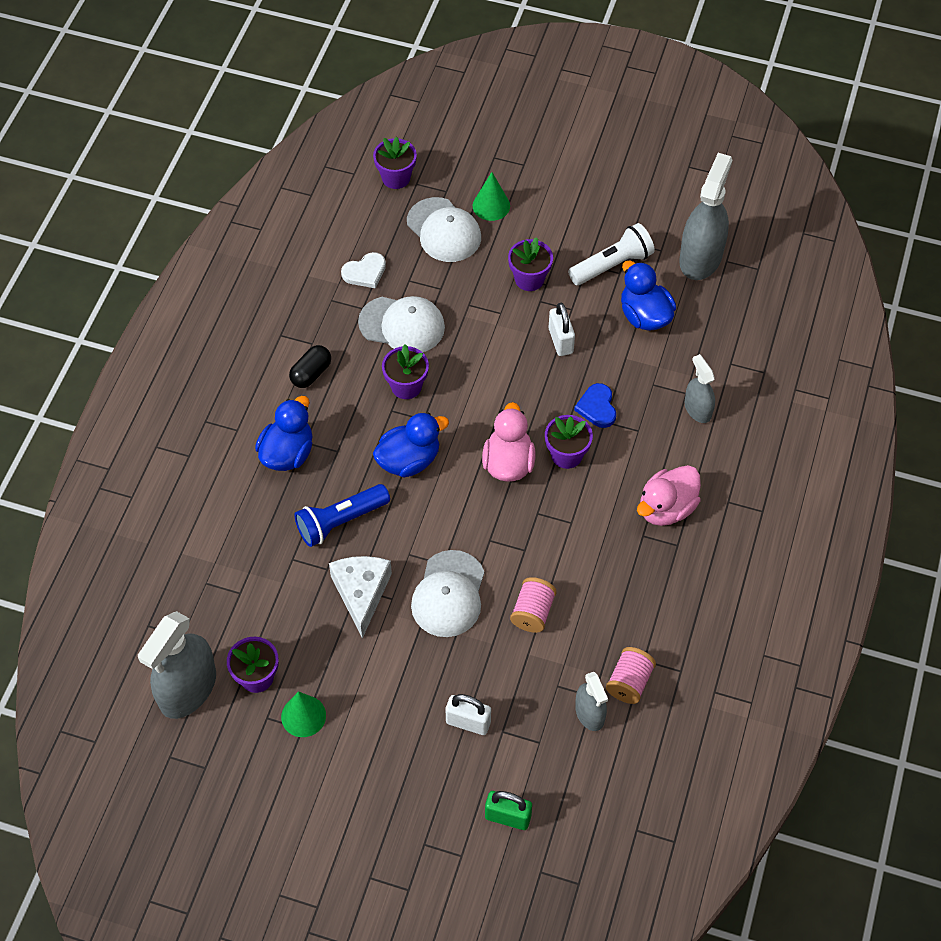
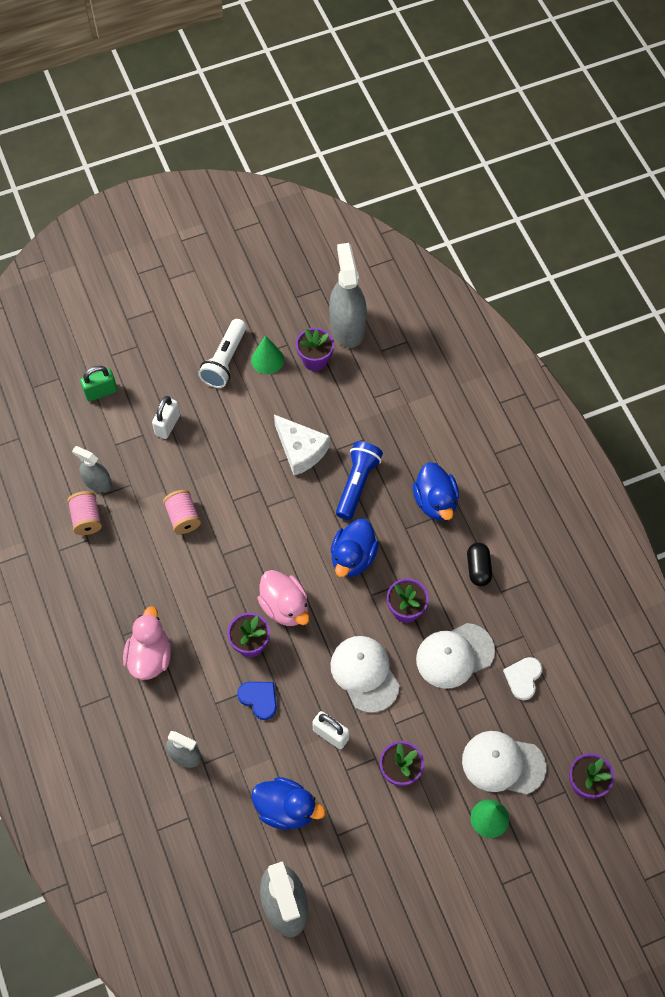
camera: 140 degrees right, 5 degrees up
(448, 594) = (246, 489): white cap -> white cap (364, 674)
(468, 722) = (167, 425): white padlock -> white padlock turned 45 degrees counterclockwise
(612, 265) = (348, 838): white flashlight -> white flashlight (225, 361)

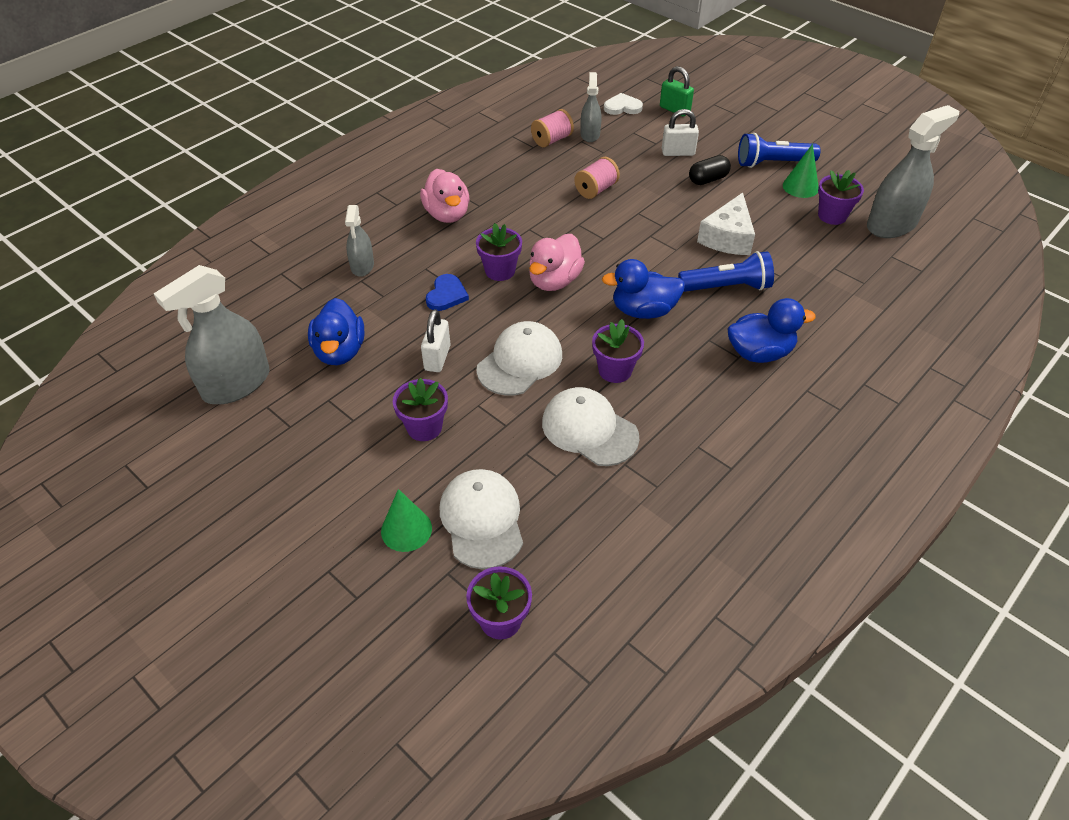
camera: 65 degrees right, 15 degrees down
(150, 657) = (447, 214): pink duck -> pink duck turned 90 degrees clockwise
(225, 361) = (772, 163): white flashlight -> blue flashlight
(435, 502) = (759, 353): blue duck -> blue duck turned 150 degrees counterclockwise
(478, 568) = (710, 415): black capsule -> black capsule (708, 179)
(523, 678) = (603, 504): white heart -> white heart (622, 107)

